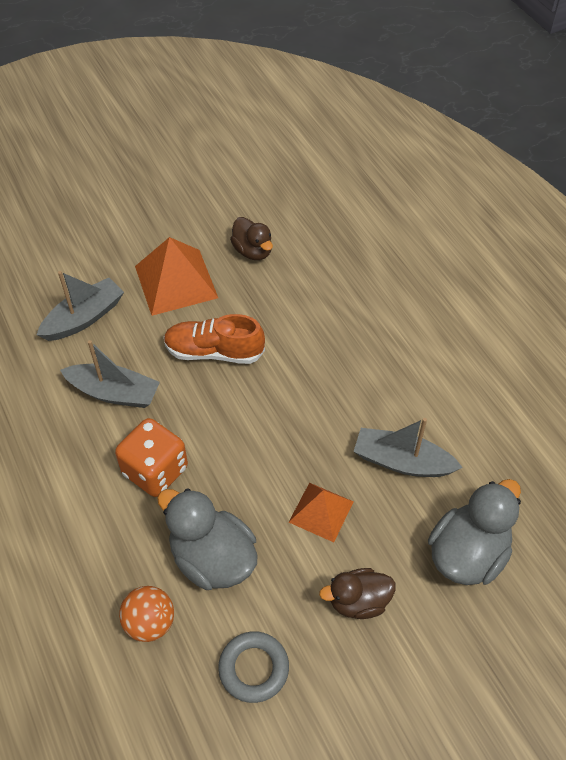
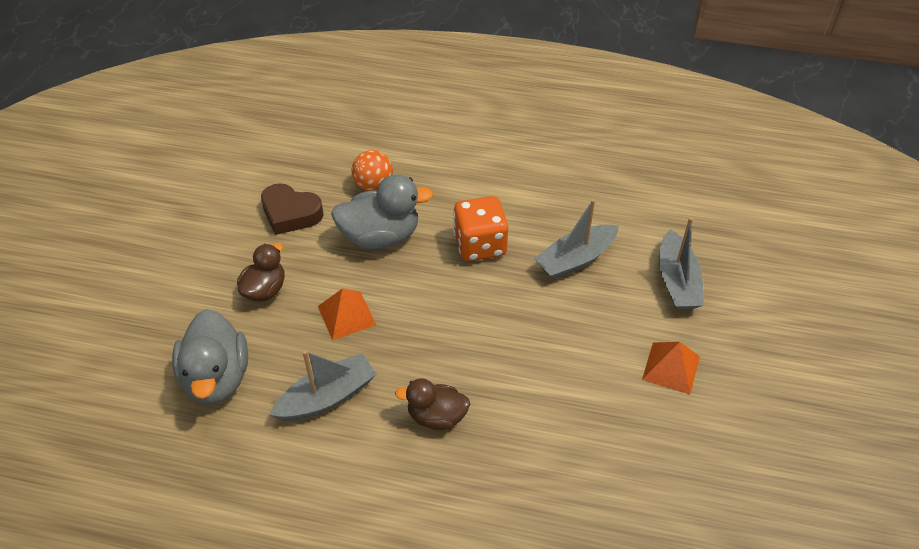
camera: 130 degrees right, 5 degrees down
(176, 282) = (671, 368): orange pyramid -> orange pyramid, size x0.61
(214, 352) = (560, 345): orange shoe -> none
(253, 251) = (665, 456): brown duck -> brown duck (436, 417)
(253, 668) = (291, 214): grey ring -> brown heart

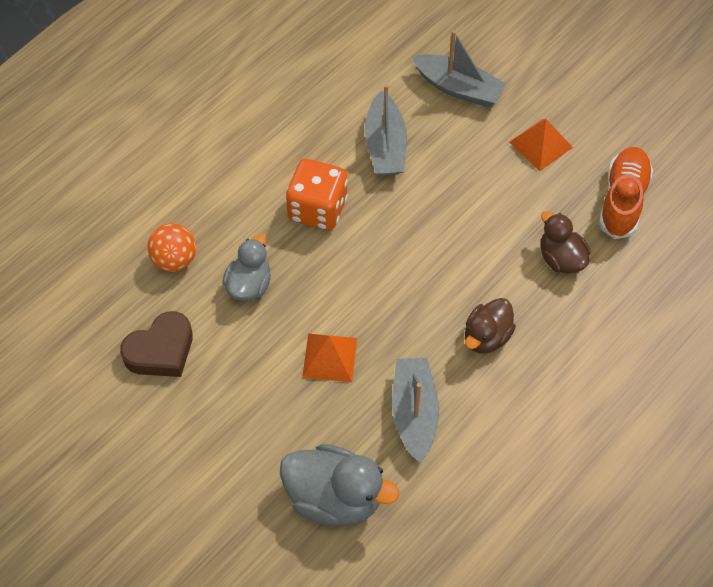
camera: 60 degrees left, 10 degrees up
(265, 290) = (250, 415): brown duck -> brown duck (561, 259)
(380, 236) = (249, 285): grey duck -> grey duck, size x0.63
(665, 463) = (623, 200): none -> orange shoe

